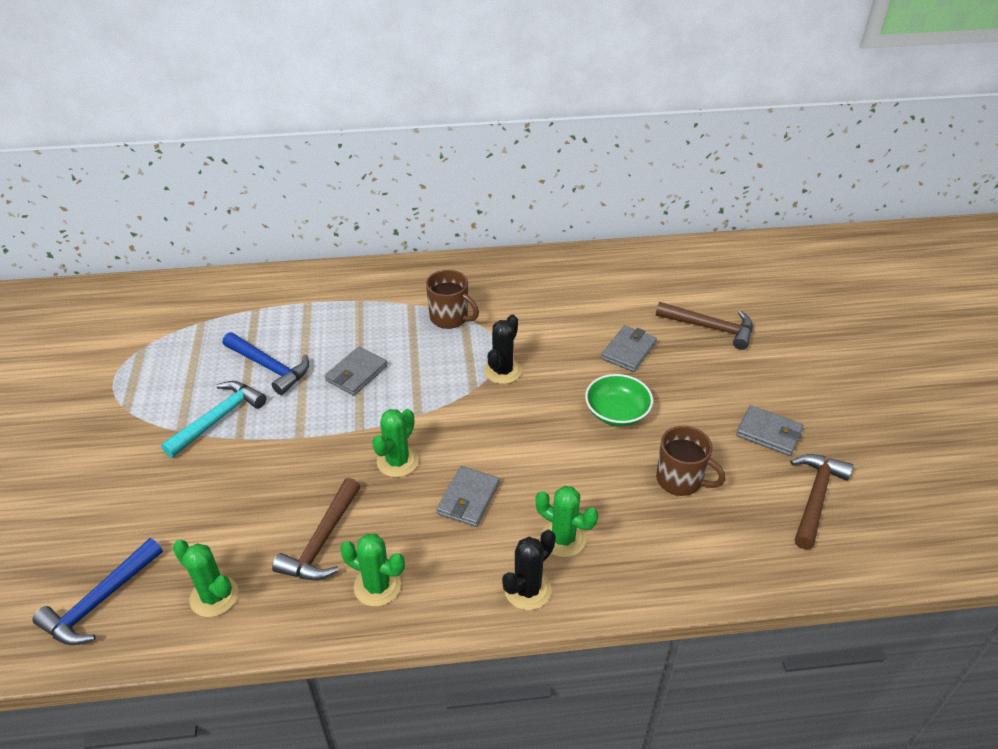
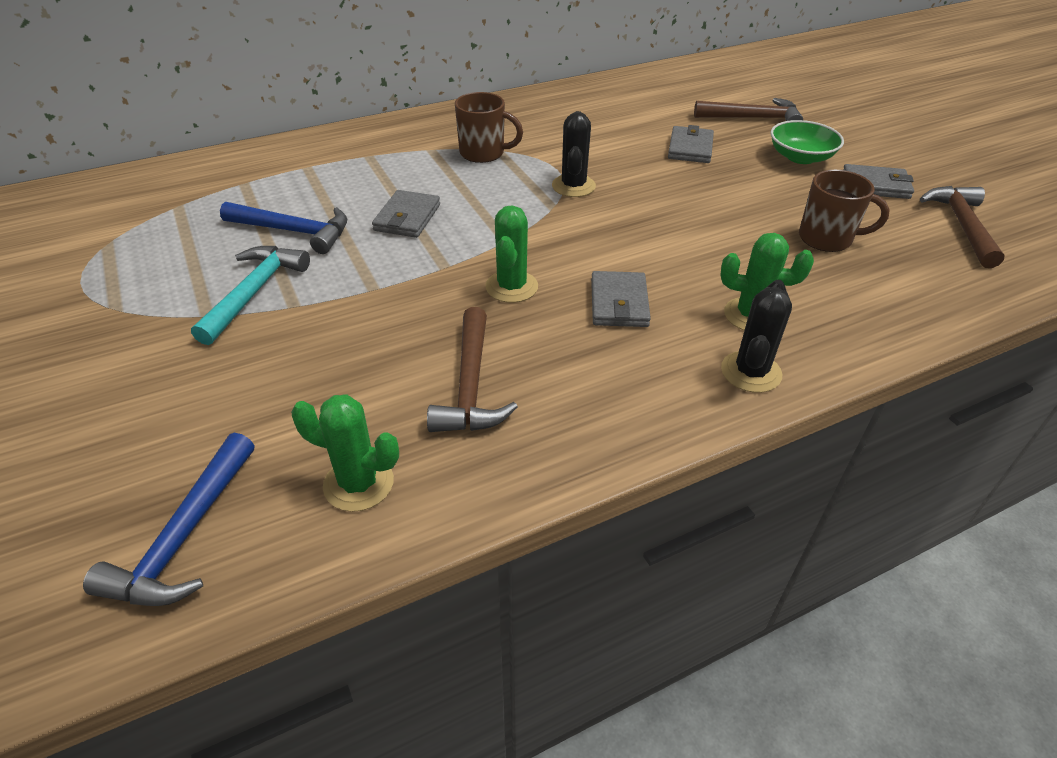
camera: 20 degrees left, 0 degrees up
(377, 586) = (572, 414): green cactus -> none
(617, 412) = (718, 197): green bowl -> green bowl (800, 157)

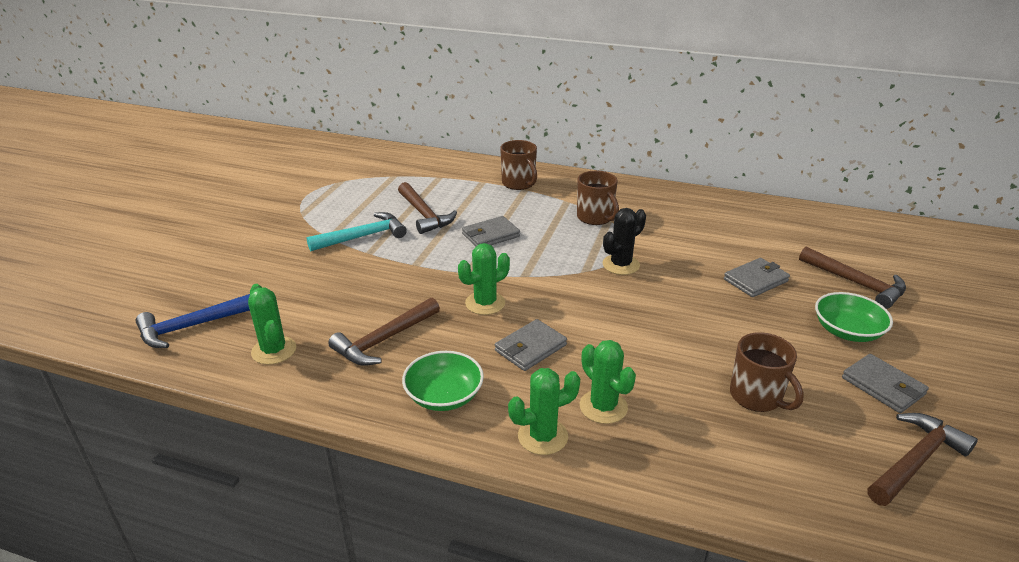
camera: 45 degrees right, 10 degrees down
(294, 231) = (424, 215): blue hammer -> brown hammer
(352, 152) = (519, 183): none -> brown mug
(618, 397) = (444, 396): none -> green bowl
(751, 372) = (542, 436): black cactus -> green cactus

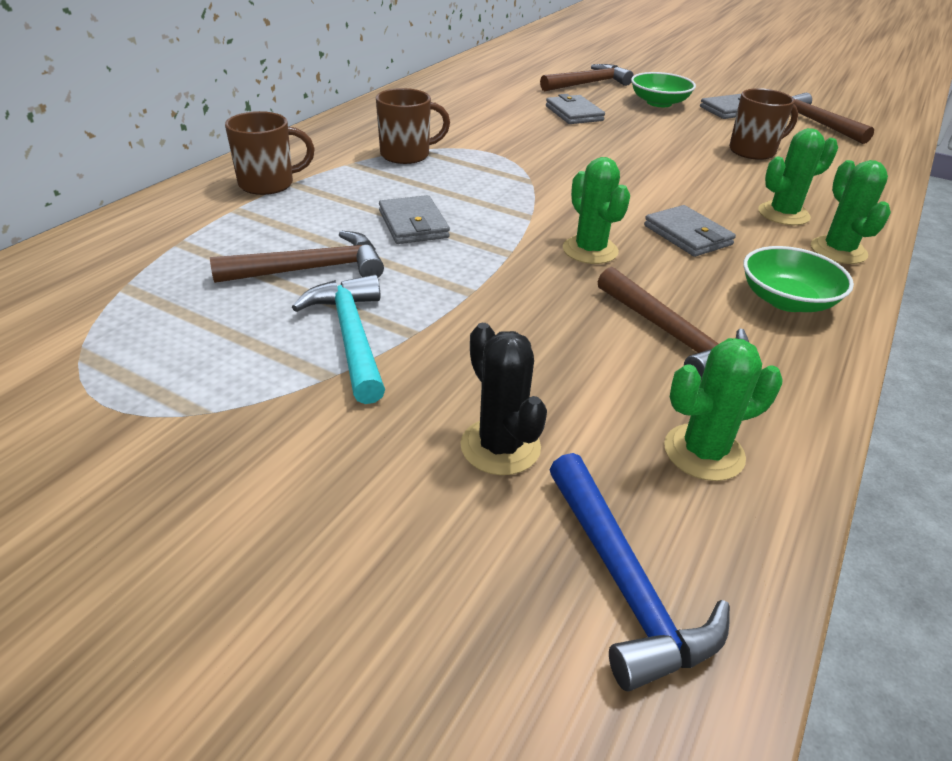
camera: 80 degrees left, 5 degrees up
(621, 265) = (525, 161): black cactus -> black cactus (500, 447)

